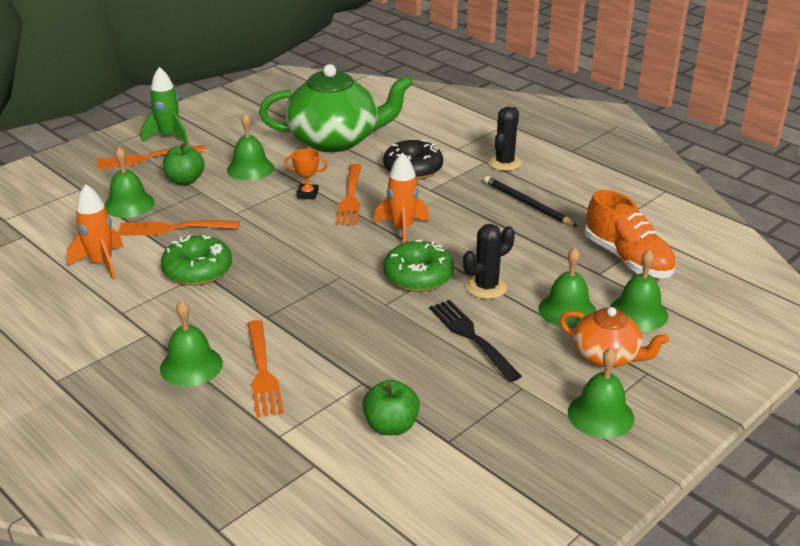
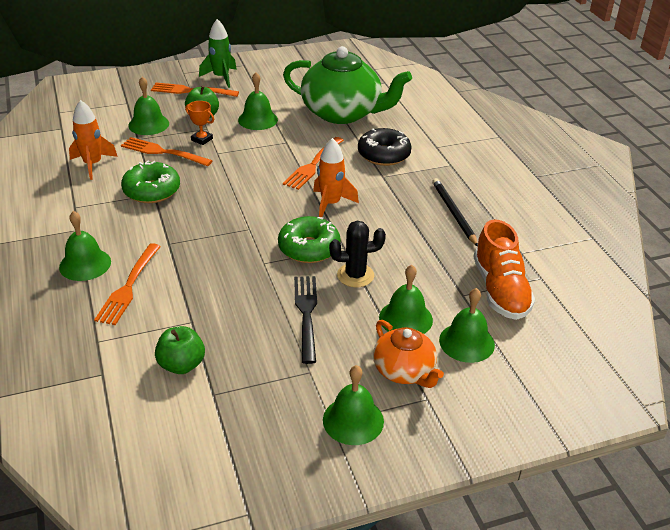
camera: 25 degrees right, 5 degrees up
(307, 194) = (282, 153): orange trophy -> orange trophy (202, 139)
(504, 163) = (466, 171): black cactus -> none

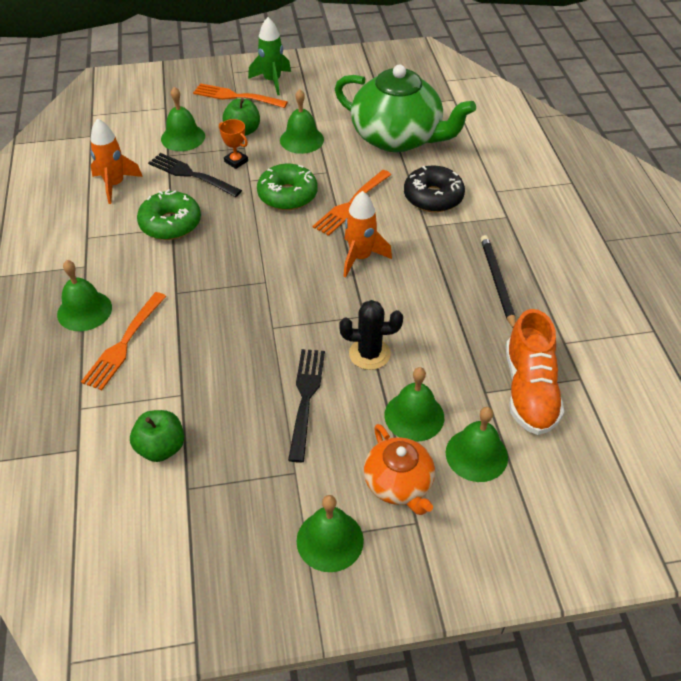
camera: 10 degrees right, 10 degrees up
(163, 152) = (192, 175): orange fork -> black fork
(309, 248) = (325, 313): green donut -> green donut (287, 195)

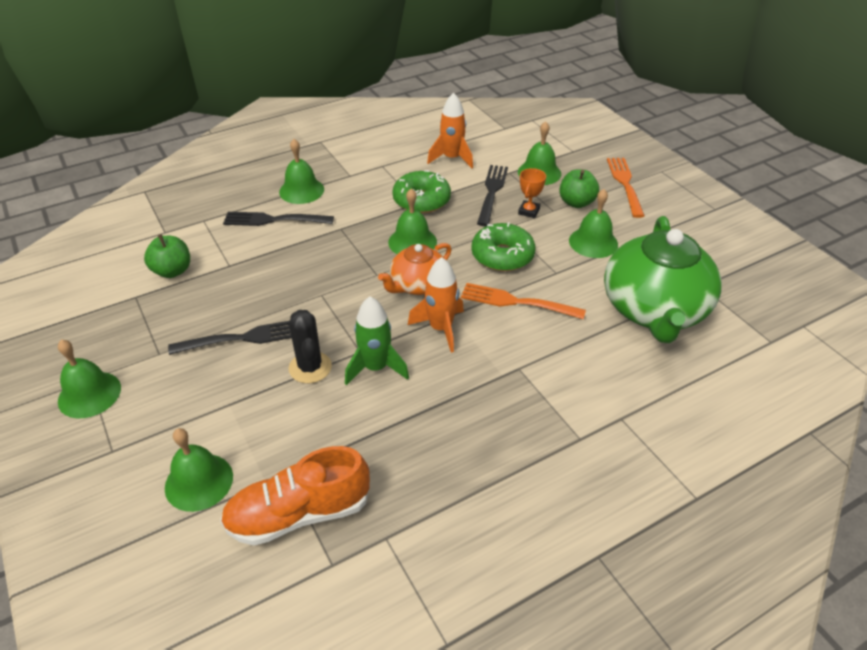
camera: 70 degrees right, 5 degrees down
(124, 343) = (275, 220): orange fork -> black fork
(272, 81) = (670, 198): green rocket -> green rocket (376, 368)
(399, 484) = (154, 427): orange teapot -> orange teapot (417, 285)
(414, 416) = (239, 420): green bell -> green bell (412, 242)
(433, 197) = (571, 363): black donut -> none
(497, 282) = (458, 450): black pencil -> none

